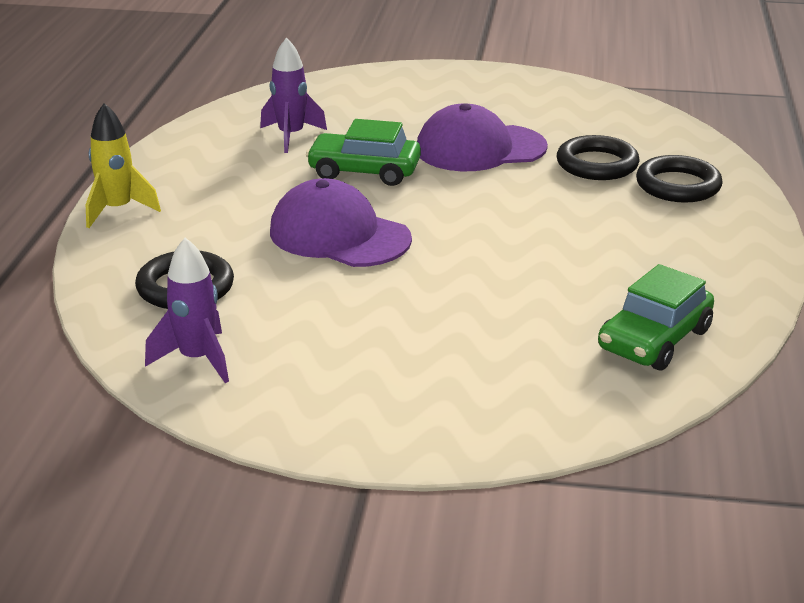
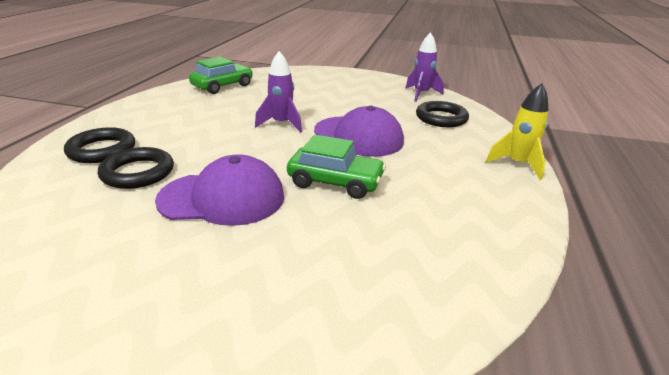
camera: 175 degrees left, 0 degrees up
(291, 136) = (405, 231): purple rocket -> purple rocket (281, 124)

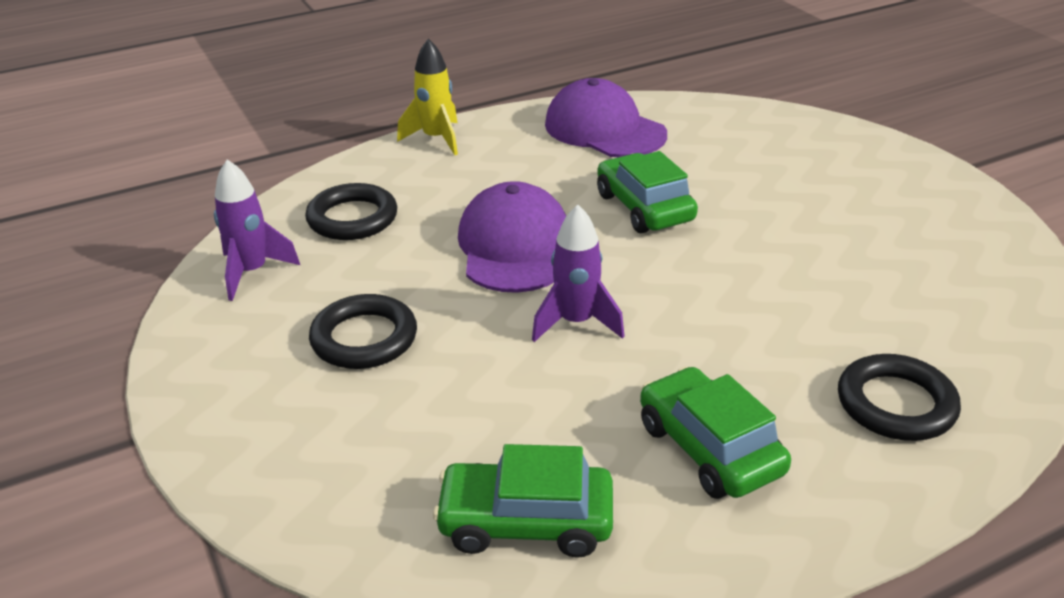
camera: 130 degrees left, 5 degrees up
(138, 172) = (858, 328): black ring -> black ring (364, 338)
(180, 113) = (709, 448): none -> green car
(222, 198) = (781, 245): purple cap -> purple cap (604, 129)

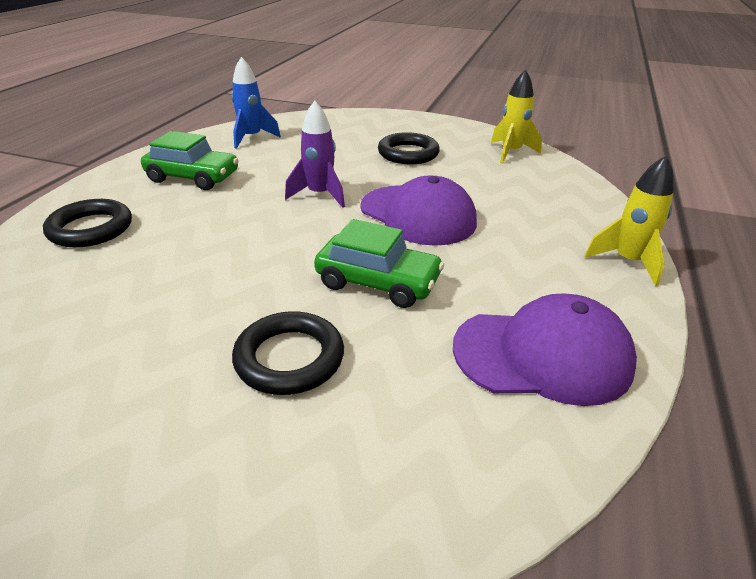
camera: 135 degrees right, 0 degrees up
(252, 272) = (511, 153): purple rocket -> yellow rocket
(352, 218) = (533, 189): black ring -> black ring (289, 358)
(526, 522) = (251, 138): green car -> blue rocket

